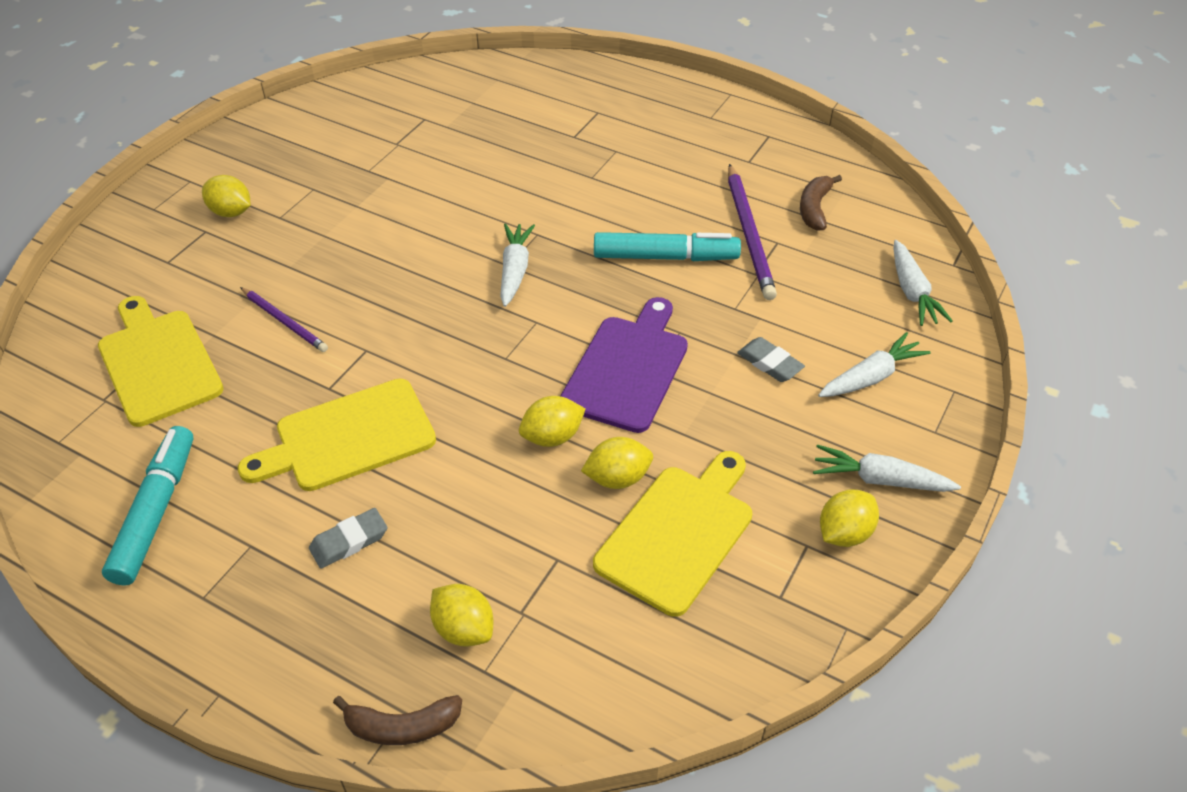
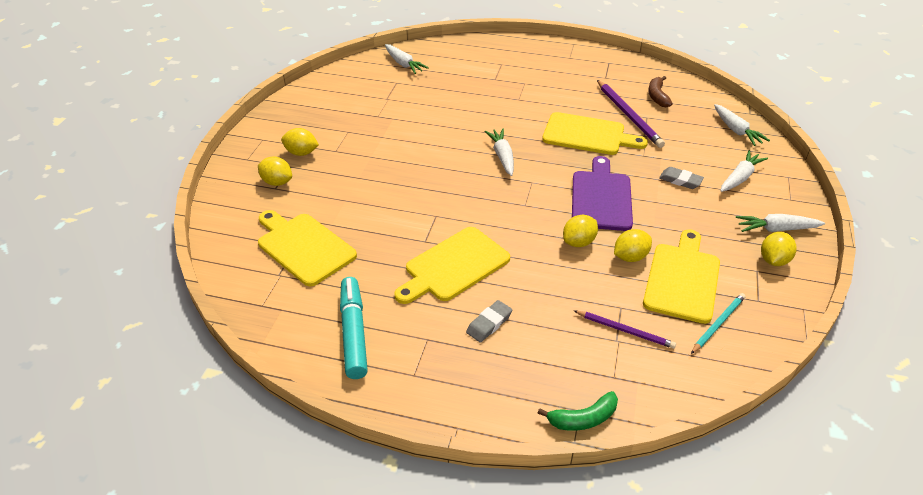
camera: 15 degrees left, 5 degrees down
(284, 321) = (374, 209): purple pencil -> purple pencil (625, 331)
(402, 727) = (583, 419): brown banana -> green banana
(451, 90) = (404, 64): none -> white carrot
(464, 629) = (588, 357): yellow lemon -> yellow lemon (277, 182)
(665, 257) = (588, 135): turquoise marker -> yellow cutting board
(692, 622) = (718, 324): none -> turquoise pencil

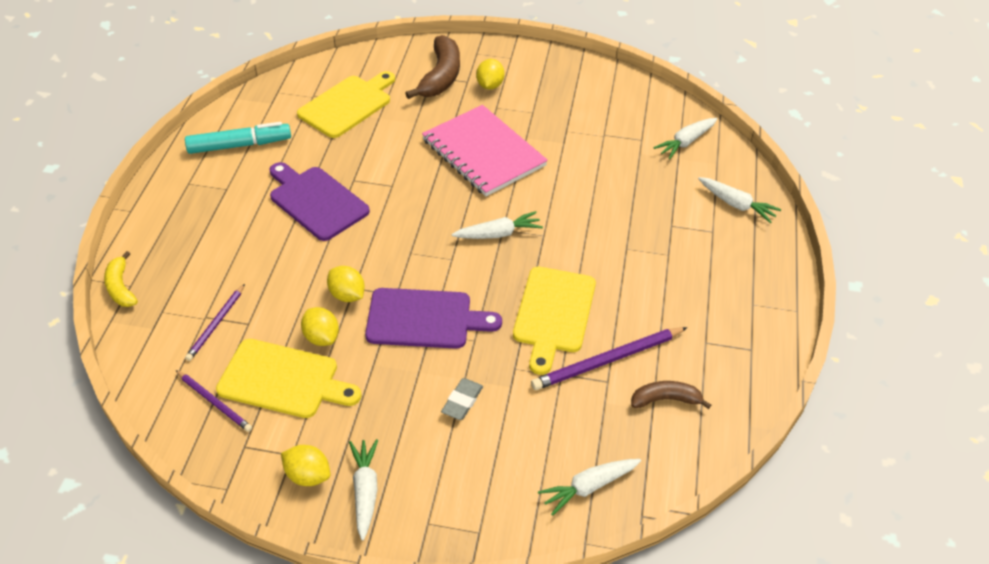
camera: 85 degrees right, 5 degrees up
(277, 182) = (441, 77): yellow lemon -> brown banana
(398, 160) = (483, 153): none -> pink notebook
(454, 266) = (316, 201): yellow cutting board -> purple cutting board
(489, 324) = (238, 227): grey eraser -> none
(583, 419) = (121, 287): green banana -> yellow banana
(718, 324) = (214, 402): turquoise pencil -> purple pencil
(740, 177) = (472, 470): white carrot -> white carrot (736, 205)

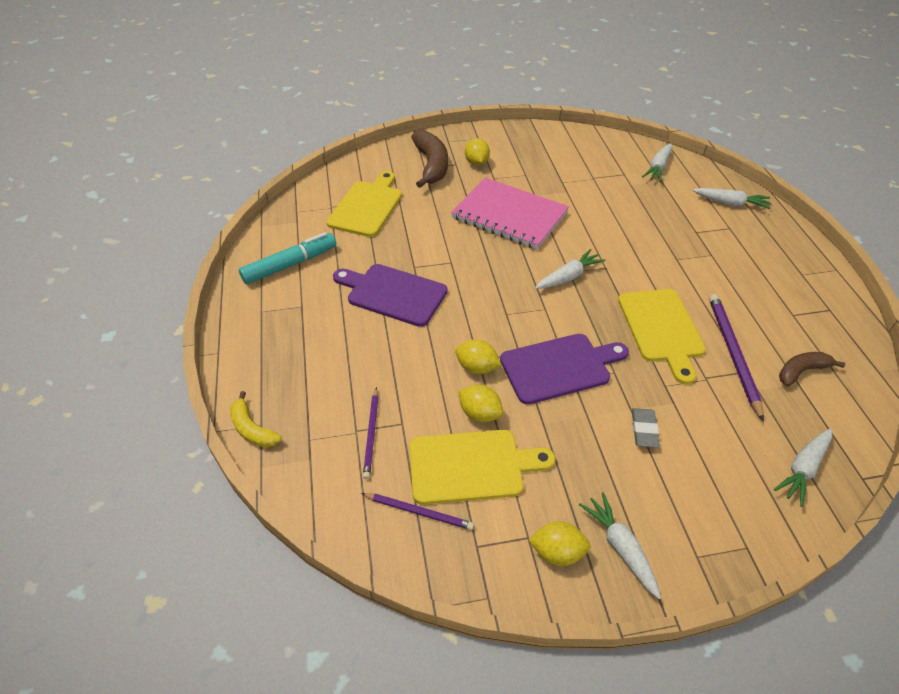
camera: 20 degrees left, 0 degrees up
(607, 361) = (733, 354): purple pencil -> purple pencil turned 135 degrees clockwise

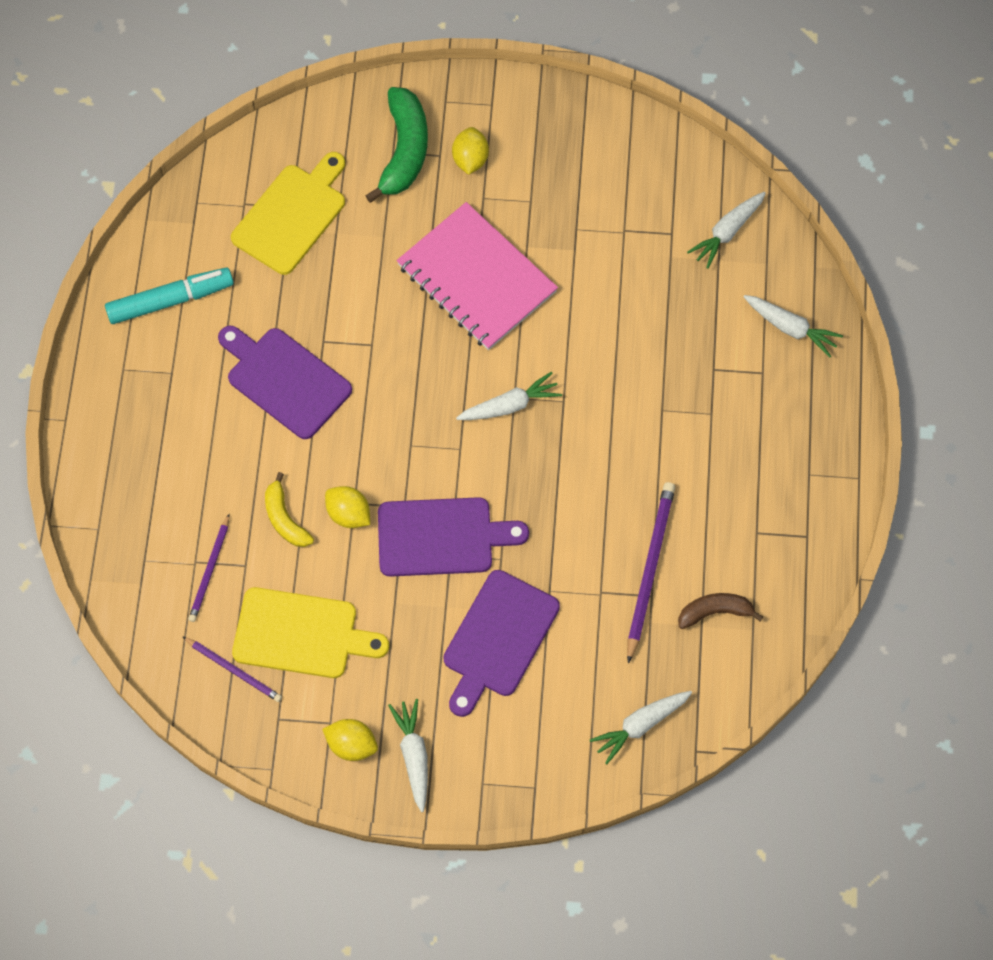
camera: 15 degrees right, 20 degrees up
(252, 429) = (88, 533): yellow banana -> yellow banana (285, 519)
(431, 165) = (404, 150): brown banana -> green banana
(480, 413) = (331, 574): yellow lemon -> none
(644, 430) = (498, 639): grey eraser -> purple cutting board
(661, 329) = (585, 513): yellow cutting board -> none

